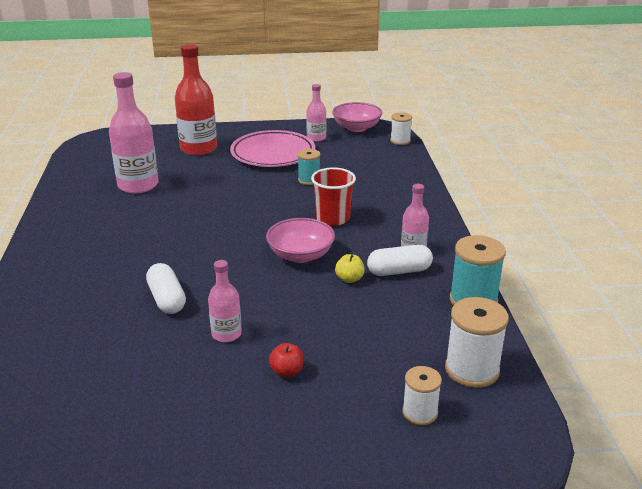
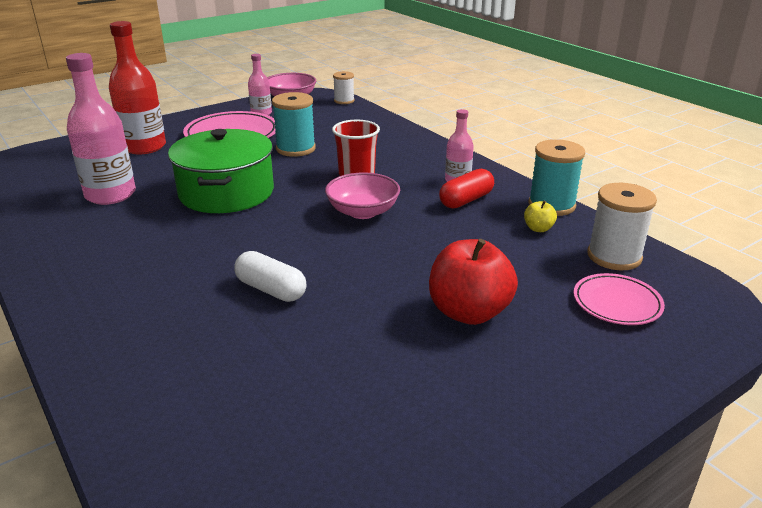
camera: 30 degrees left, 0 degrees up
(217, 206) = (226, 192): none -> green pot
(226, 334) = (372, 300): pink bottle -> none
(287, 371) = (469, 312): red apple -> red apple, size x2.22
(309, 180) = (295, 149): turquoise spool -> turquoise spool, size x1.64
(349, 279) = (431, 218): yellow apple -> yellow apple (538, 229)
(399, 271) = (466, 200): white capsule -> red capsule
(420, 412) = (617, 303): white spool -> pink plate

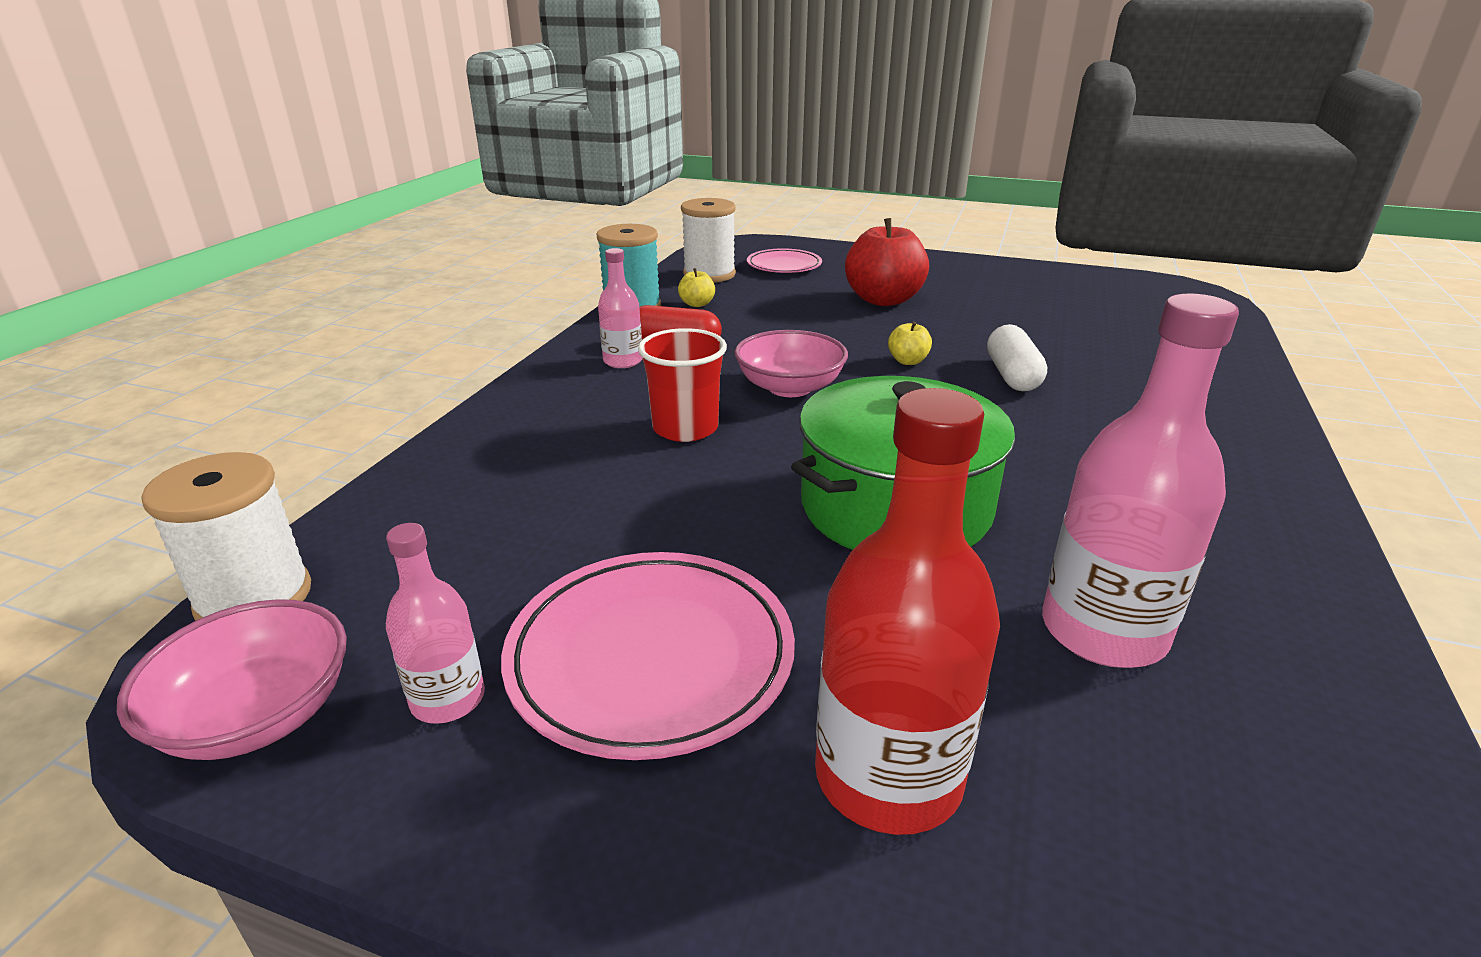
camera: 125 degrees left, 0 degrees up
(295, 149) = (644, 525): turquoise spool -> none
(344, 101) = (254, 598): white spool -> white spool, size x1.64
(344, 263) = (908, 361): none -> yellow apple

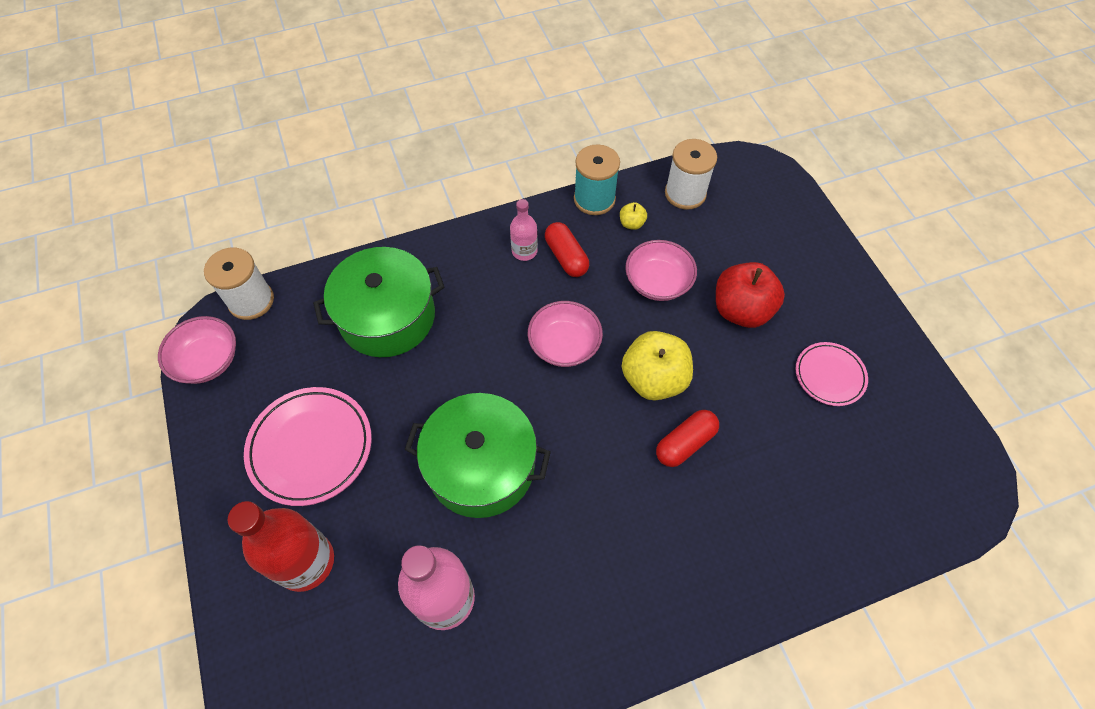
camera: 50 degrees right, 30 degrees up
(448, 699) = (249, 404): pink bottle -> none
(539, 481) = (387, 316): none -> green pot
(685, 428) = (479, 333): red cup -> none
(784, 266) = (745, 219): pink plate -> pink plate (829, 375)
(789, 318) = (657, 282): none -> pink bowl
(908, 361) = (654, 379): yellow apple -> yellow apple, size x2.22
(1012, 376) = (685, 443): white capsule -> red capsule

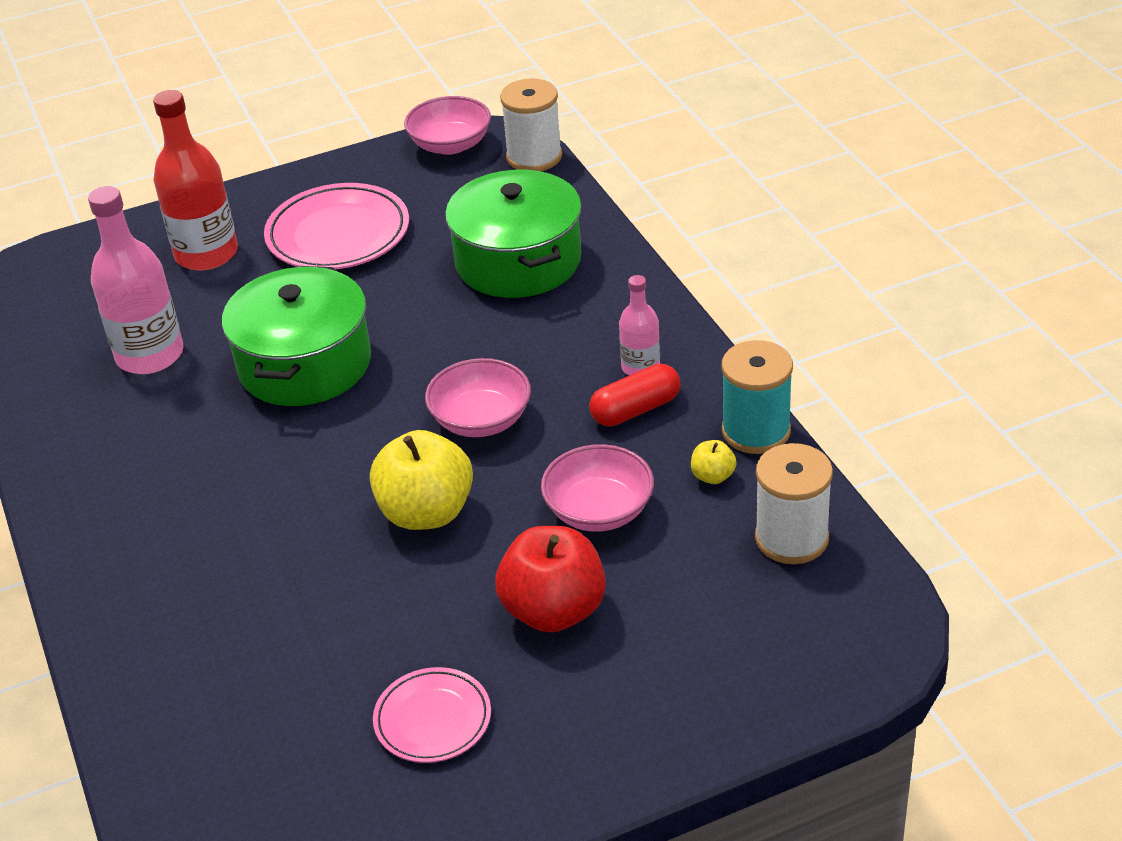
camera: 90 degrees right, 20 degrees down
(685, 443) = (324, 548): red capsule -> none

